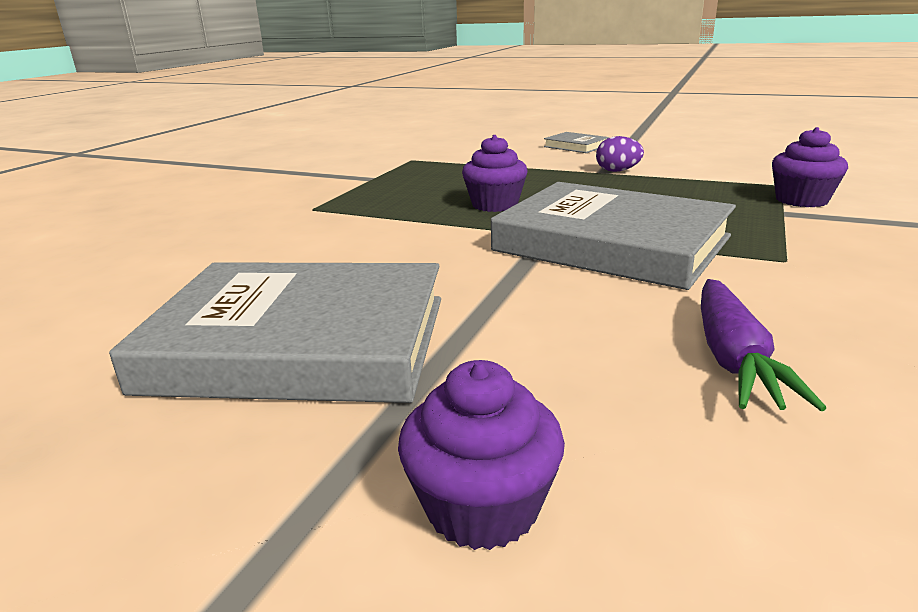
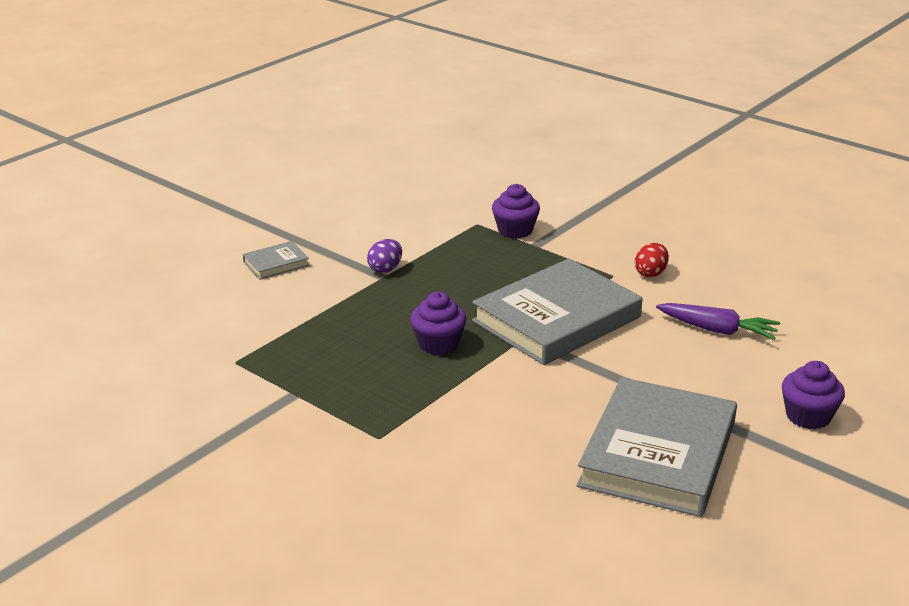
camera: 75 degrees left, 5 degrees up
(842, 283) = (650, 273): none -> red egg

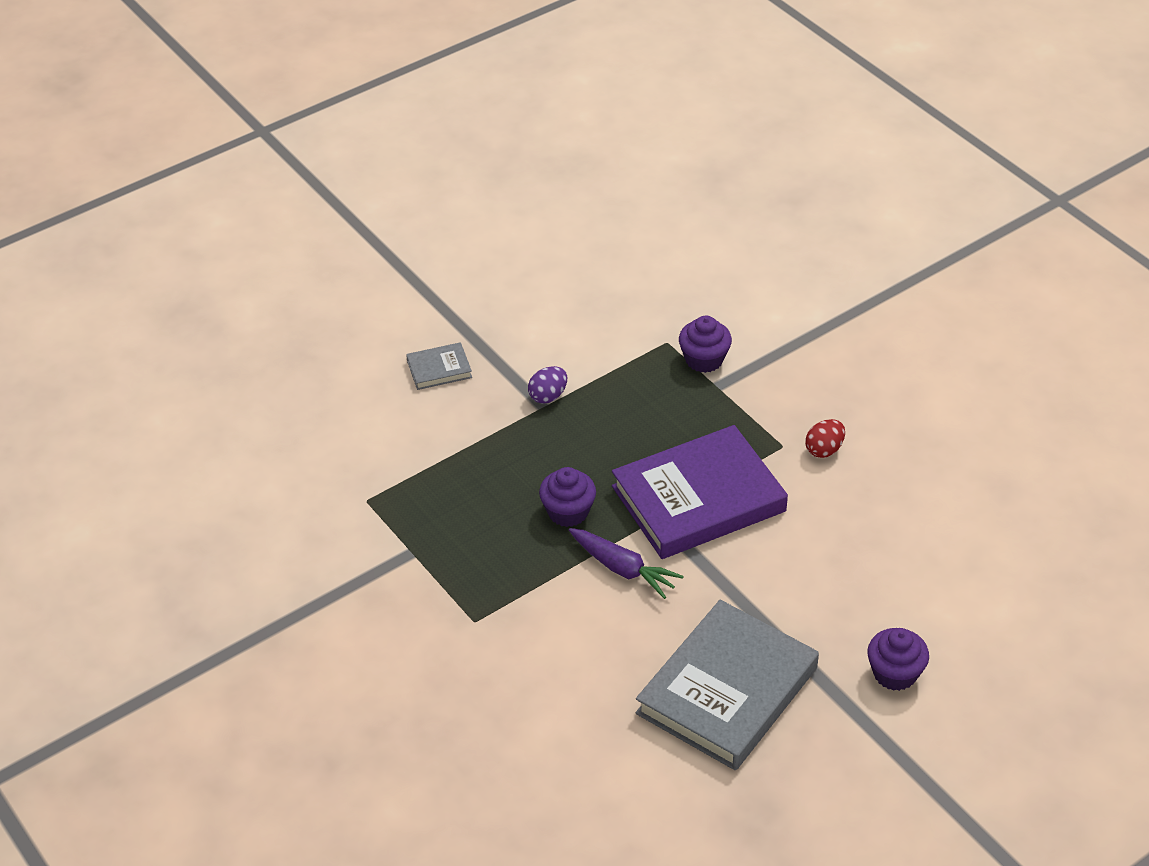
camera: 15 degrees right, 15 degrees up
(556, 319) = (698, 499): grey book -> purple book
(717, 330) = (858, 544): purple carrot -> purple carrot (623, 569)

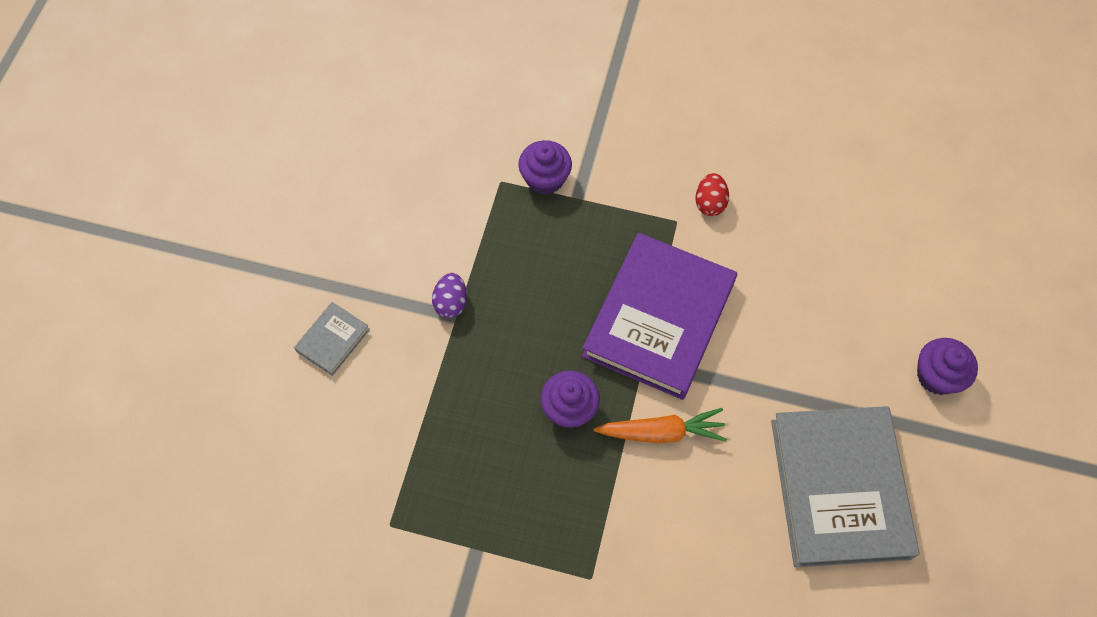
camera: 40 degrees left, 20 degrees up
(623, 569) = (661, 432): purple carrot -> orange carrot

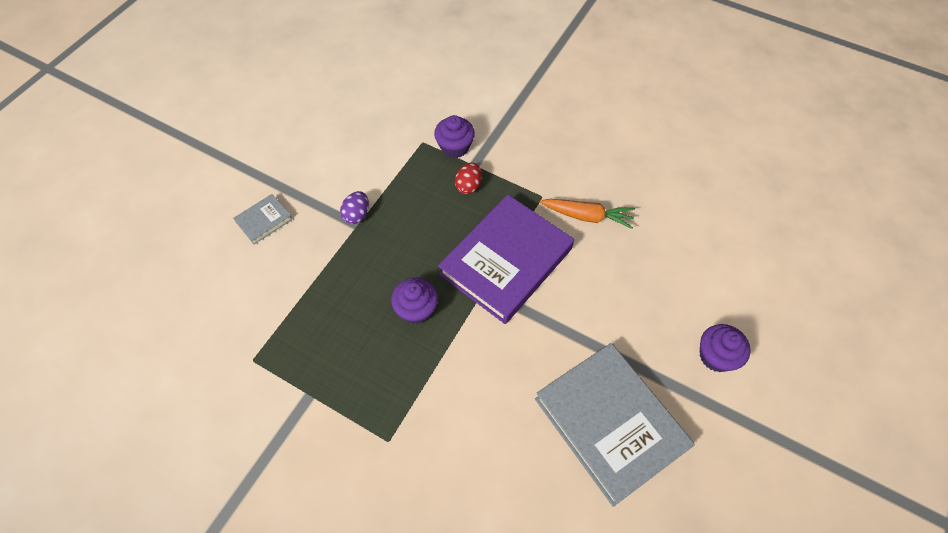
camera: 15 degrees right, 5 degrees down
(661, 432) = (481, 344): orange carrot -> orange carrot (587, 216)
(710, 203) = (571, 189): red egg -> red egg (468, 186)
(839, 488) = (610, 423): grey book -> grey book turned 45 degrees counterclockwise

